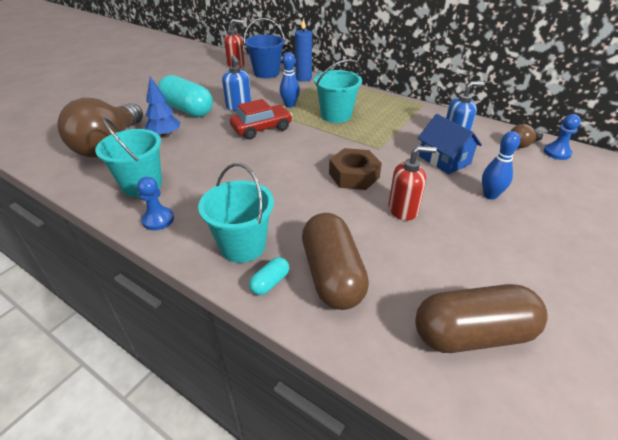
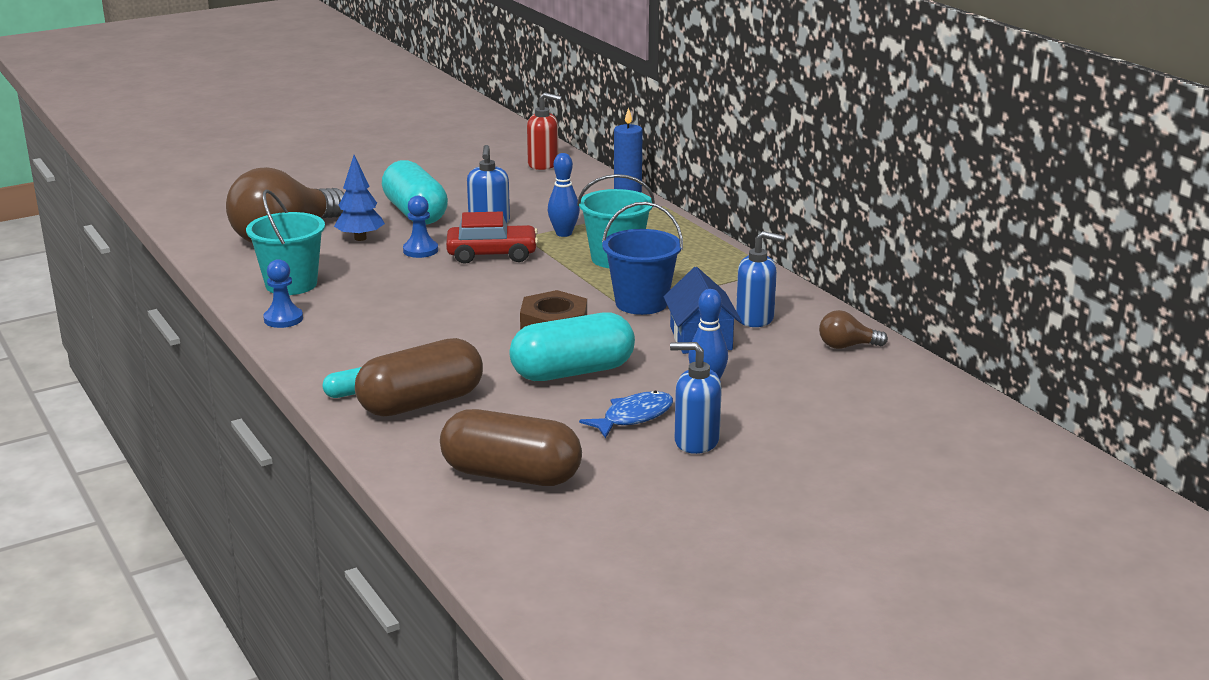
camera: 25 degrees right, 15 degrees down
(242, 246) = (352, 360): turquoise bucket -> none
(266, 73) = (578, 184): blue bucket -> blue bucket (641, 303)
(332, 275) = (421, 403): brown capsule -> brown capsule turned 45 degrees clockwise
(403, 209) = (572, 372): red soap dispenser -> turquoise capsule
(482, 238) = (633, 417): none -> blue fish
(543, 248) = (696, 441): none -> blue soap dispenser
(557, 153) = (886, 365): blue pawn -> blue pawn (420, 250)

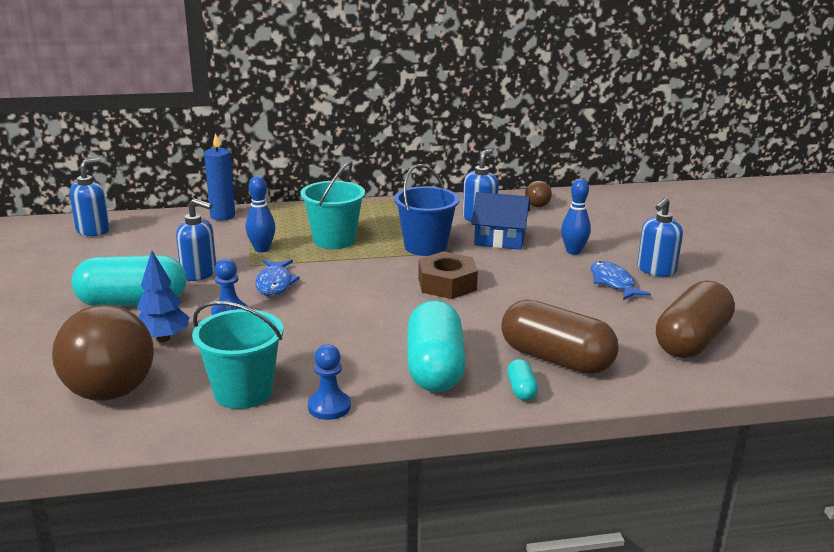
camera: 70 degrees left, 0 degrees up
(421, 403) = (556, 359): brown capsule -> brown capsule turned 45 degrees counterclockwise
(492, 254) = (275, 284): red car -> blue fish
(543, 164) = (93, 230): red soap dispenser -> blue soap dispenser
(572, 372) = (530, 290): turquoise capsule -> turquoise capsule (435, 368)

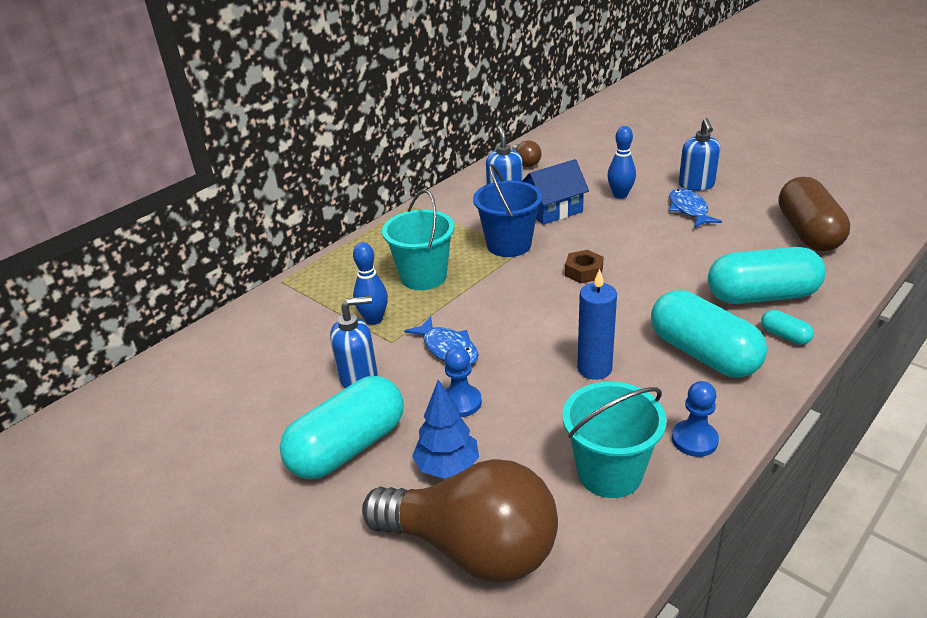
camera: 35 degrees left, 10 degrees up
(93, 230) = (154, 391): blue soap dispenser -> none
(222, 216) = (272, 303): blue candle -> blue candle (594, 368)
(447, 284) = (583, 272): brown nut -> brown nut, size x0.63
(556, 359) = (761, 296): brown capsule -> turquoise capsule
(613, 283) = (689, 210): blue fish -> blue fish turned 45 degrees clockwise

